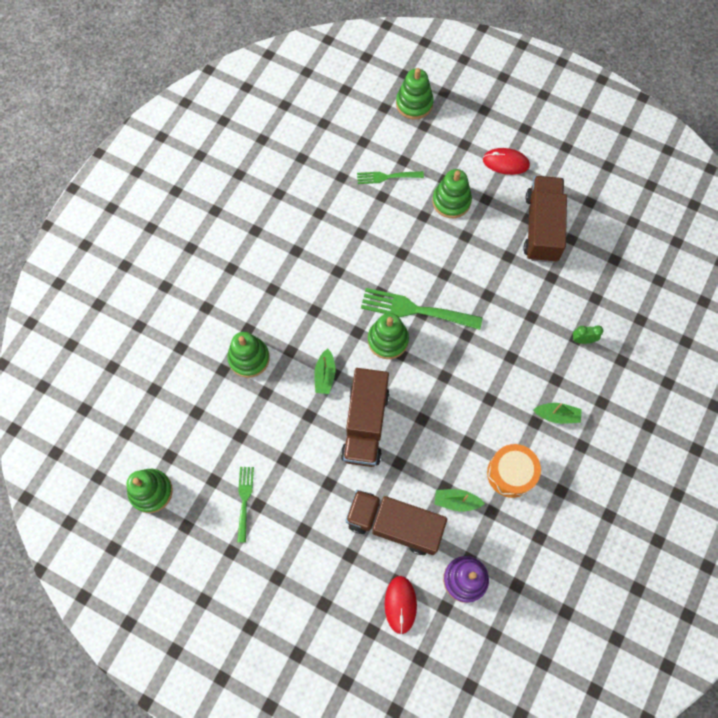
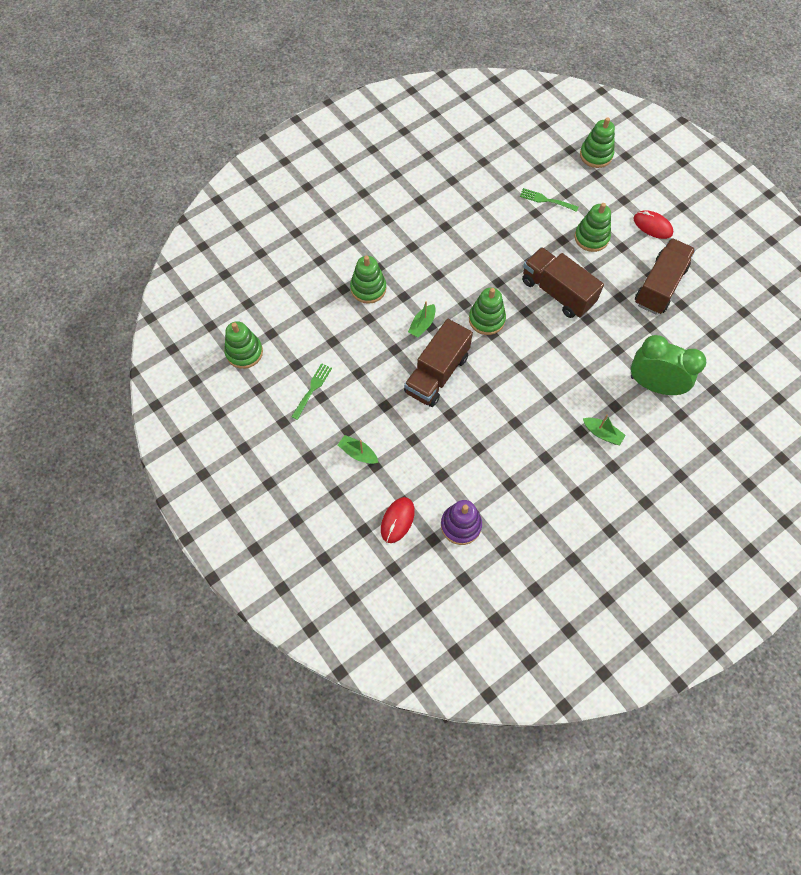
camera: 25 degrees right, 5 degrees down
(394, 525) = (423, 458): brown truck -> brown truck (557, 292)
(415, 310) = (520, 306): green fork -> none
(456, 501) = (483, 463): green boat -> green boat (358, 453)
(511, 473) = (540, 461): orange drum -> none
(582, 340) = (653, 385): green clock -> green clock, size x2.48

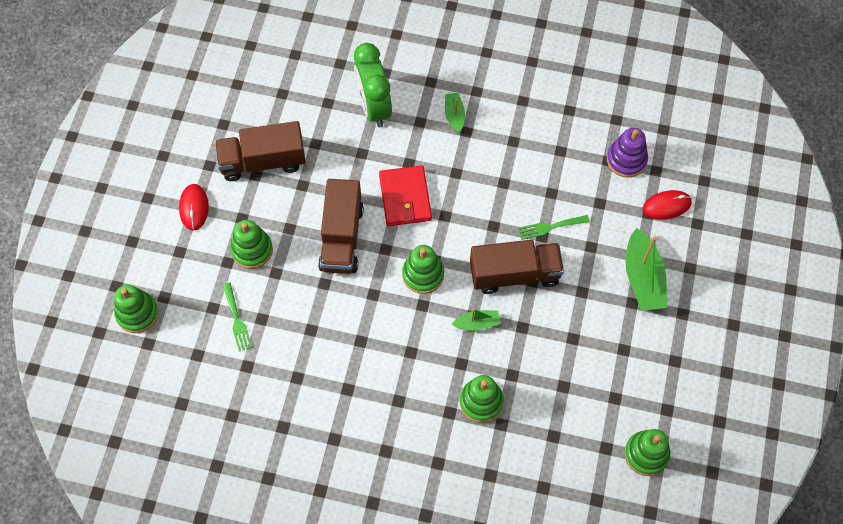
camera: 130 degrees left, 0 degrees up
(312, 389) = (623, 363): green fork -> green fork (550, 227)
(358, 453) = (643, 278): green boat -> green boat, size x1.84
(556, 350) = (405, 197): none -> red wallet

